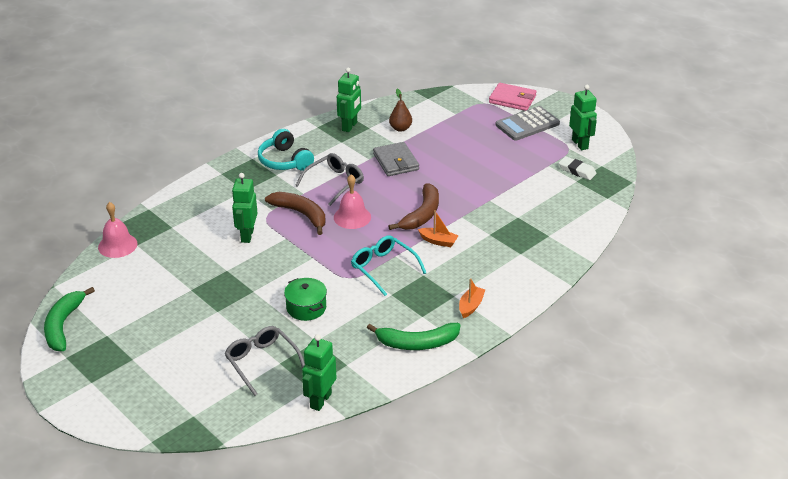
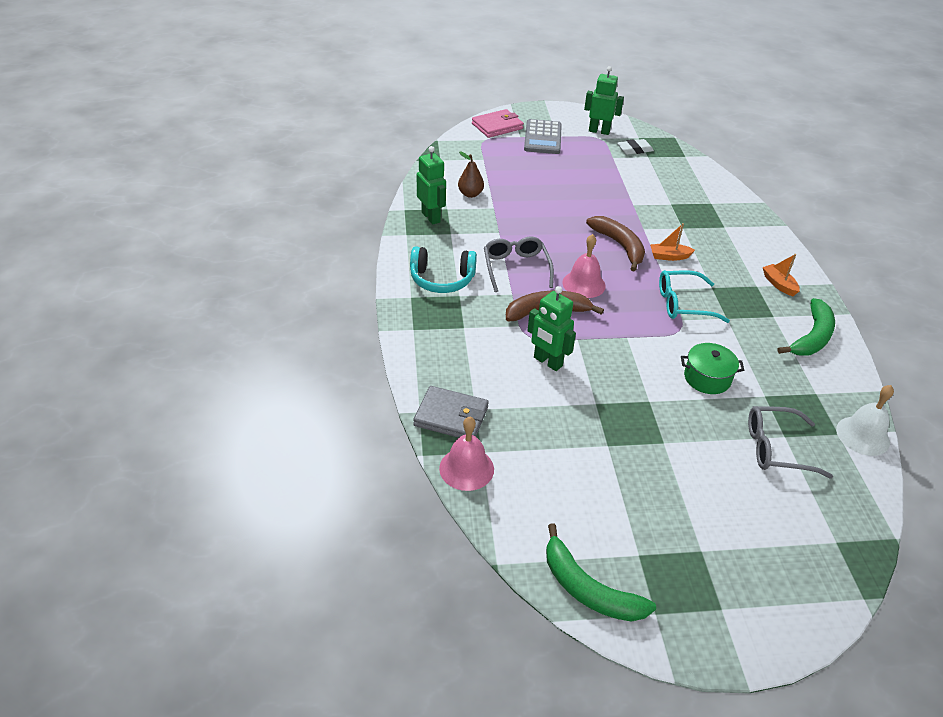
camera: 55 degrees left, 5 degrees up
(320, 400) = (862, 435): green robot -> white bell
(396, 162) = (521, 221): grey wallet -> grey wallet (451, 416)
(438, 241) = (669, 256): orange boat -> orange boat turned 150 degrees counterclockwise

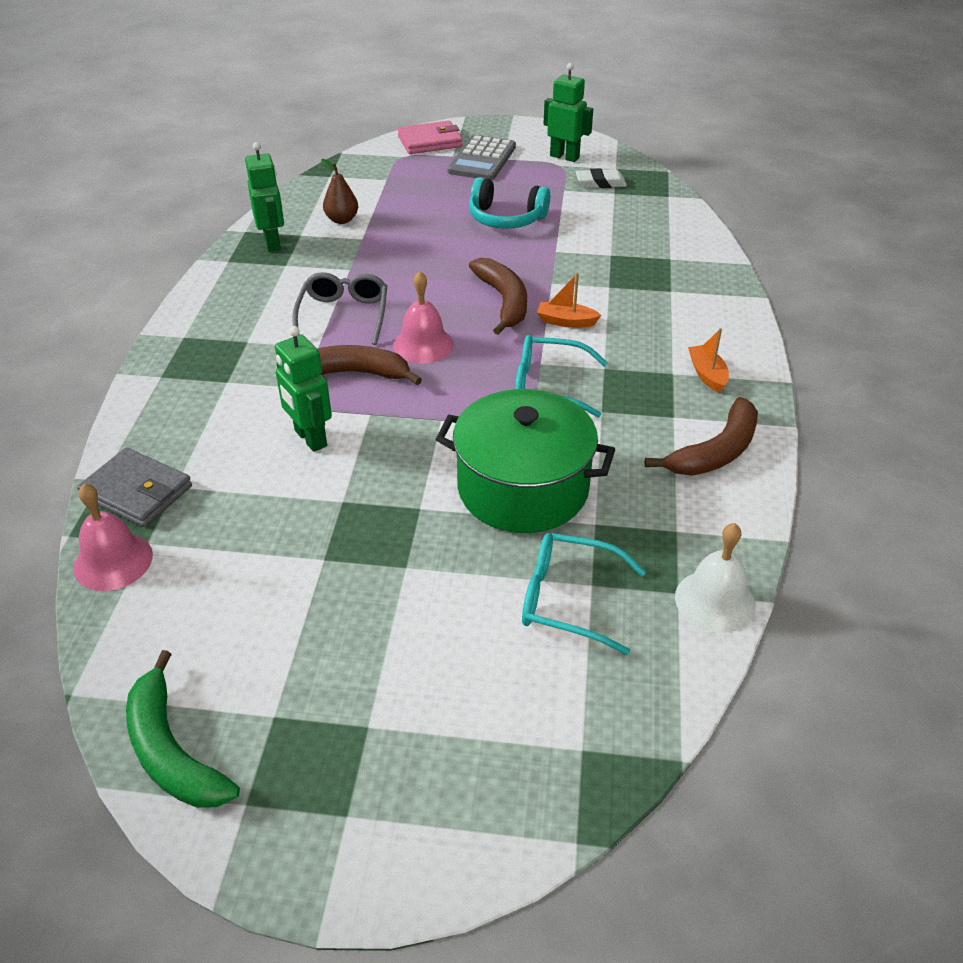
camera: 15 degrees right, 0 degrees up
(442, 279) = (237, 320): turquoise headphones -> turquoise headphones (506, 218)
(707, 378) = (523, 488): green pot -> green pot, size x1.90
(777, 448) = (569, 600): grey glasses -> turquoise glasses
(812, 337) = (715, 452): green banana -> brown banana

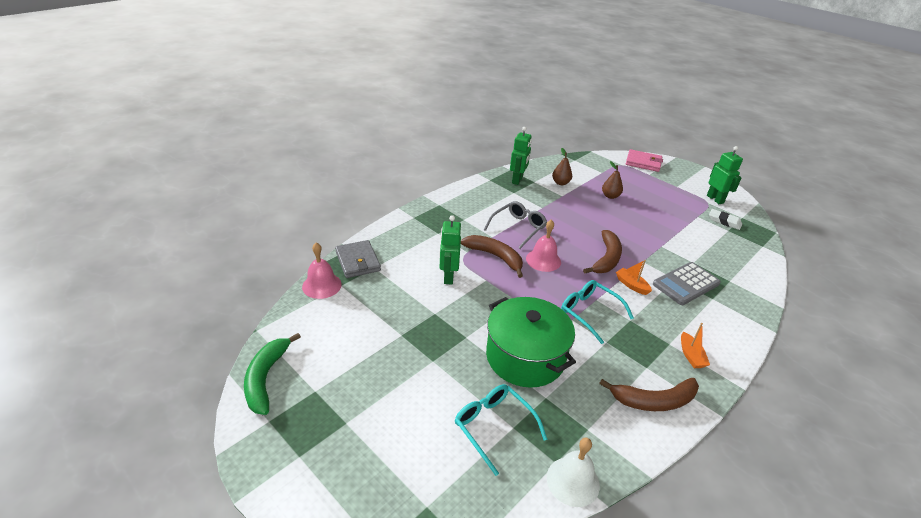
camera: 35 degrees right, 5 degrees down
(429, 210) = (610, 196): none -> brown pear
(482, 159) = (664, 182): grey calculator -> grey calculator (686, 284)
(506, 218) = (648, 217): turquoise headphones -> none
(707, 374) = (691, 355): orange boat -> orange boat turned 150 degrees clockwise

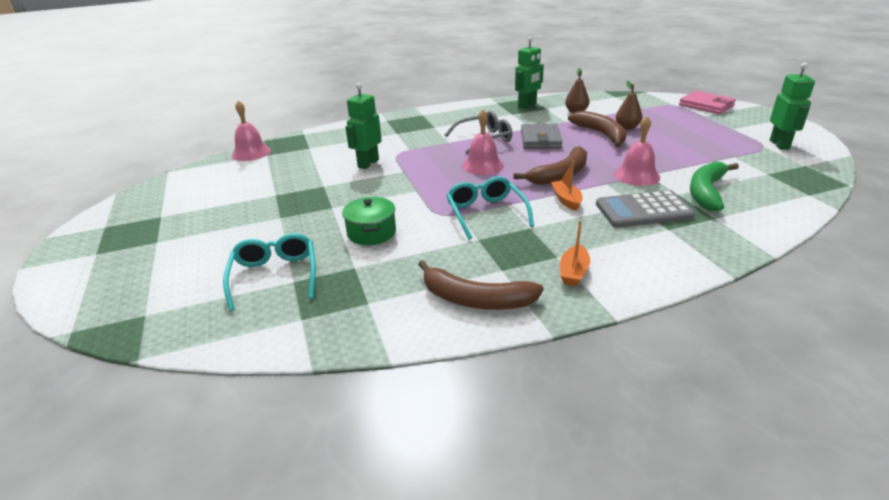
camera: 30 degrees right, 5 degrees down
(266, 378) = (136, 201): green banana -> green banana (706, 192)
(358, 261) = (300, 142): grey wallet -> grey wallet (540, 140)
(495, 257) = (433, 156): brown banana -> brown banana (601, 134)
(525, 357) = (371, 232): green pot -> green pot, size x0.53
(573, 481) = (299, 338): white bell -> none
(655, 248) = (637, 175): none -> pink bell
(724, 221) = (770, 165): white eraser -> none

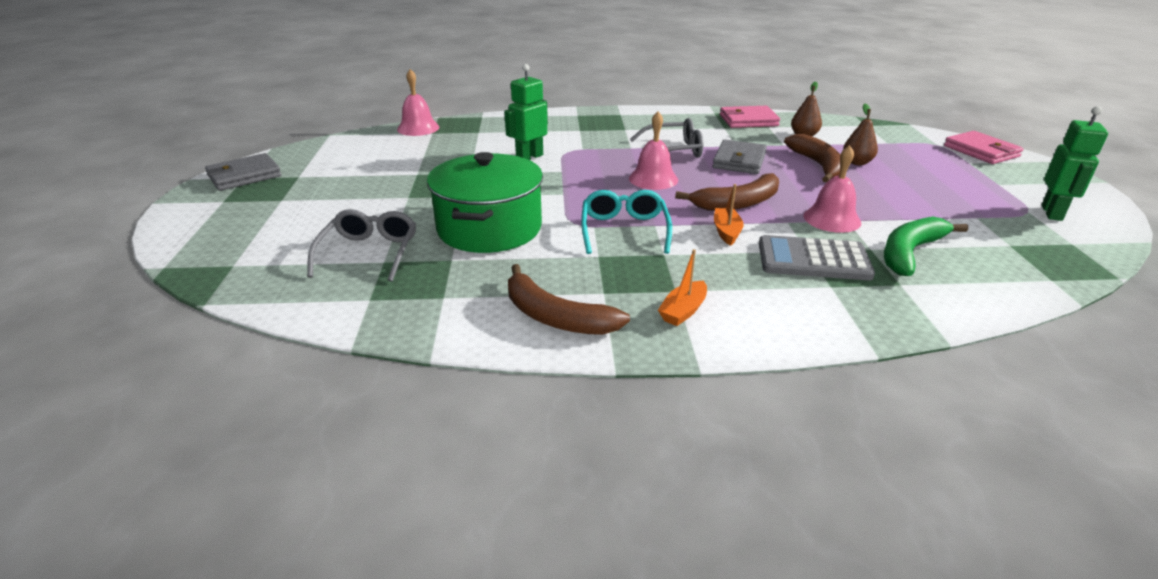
camera: 15 degrees right, 0 degrees up
(104, 225) = (244, 176): none -> grey wallet
(275, 276) = (369, 253): turquoise glasses -> grey glasses
(371, 232) = (489, 228): green pot -> green pot, size x1.90
(527, 105) = (748, 120): green robot -> pink wallet

